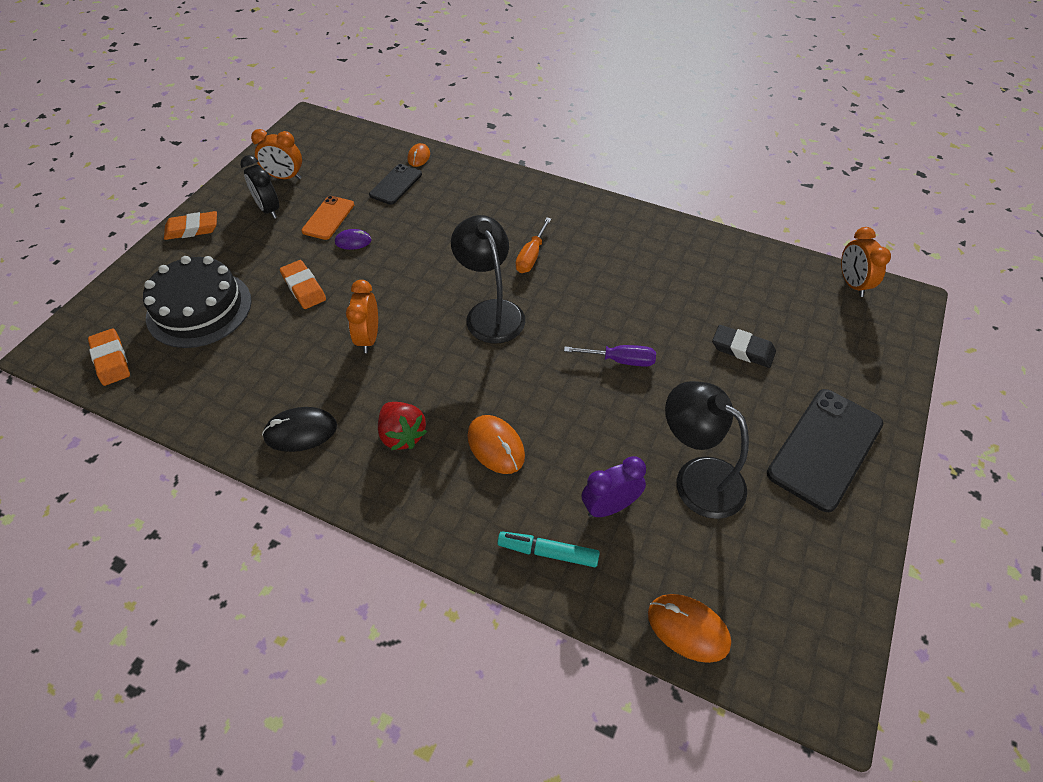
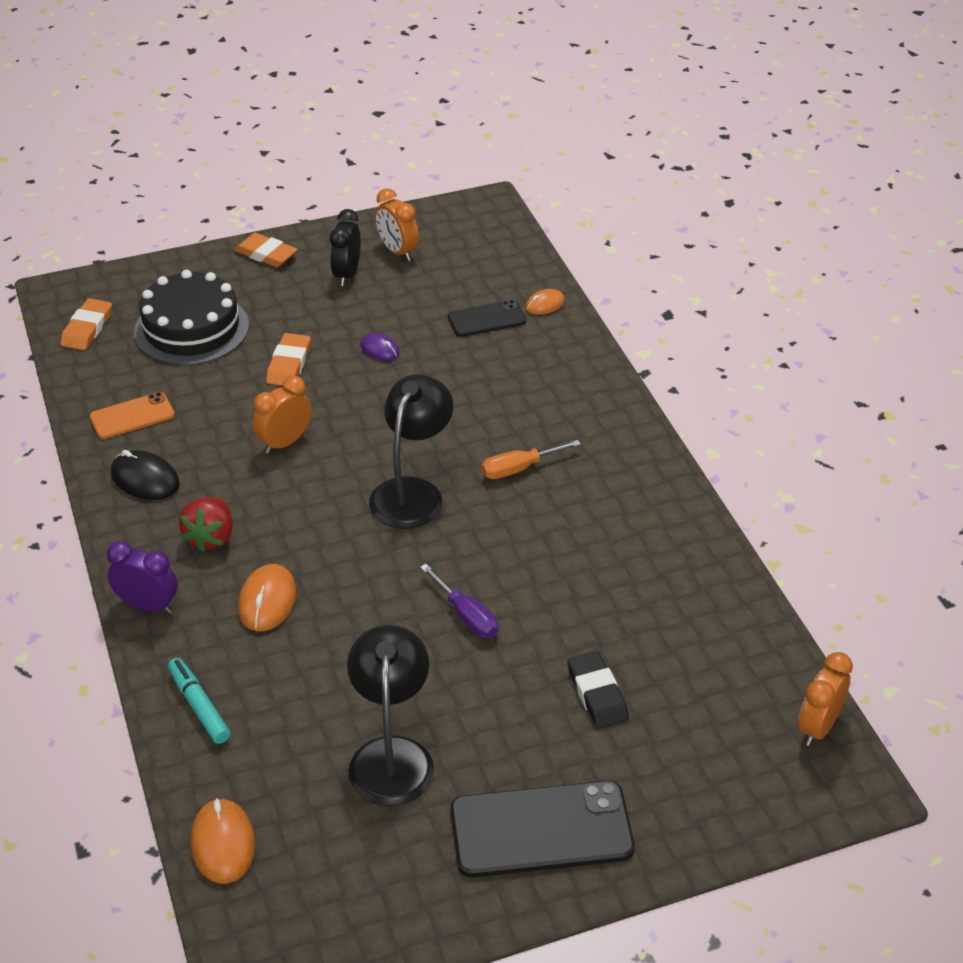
camera: 45 degrees right, 10 degrees down
(328, 218) = (386, 314): orange phone -> orange phone (132, 416)
(609, 507) = (289, 715): purple clock -> purple clock (148, 606)

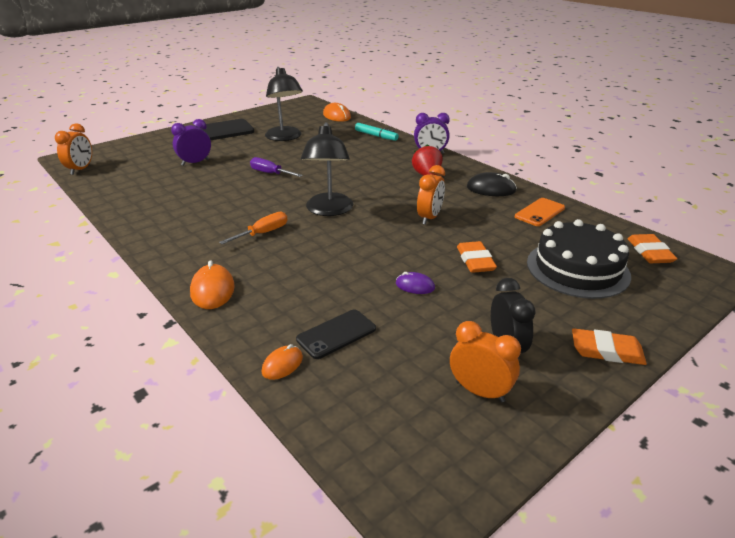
camera: 160 degrees right, 10 degrees down
(267, 601) = (375, 163): orange mouse -> orange mouse (212, 290)
(597, 694) = (195, 162): black eraser -> purple clock

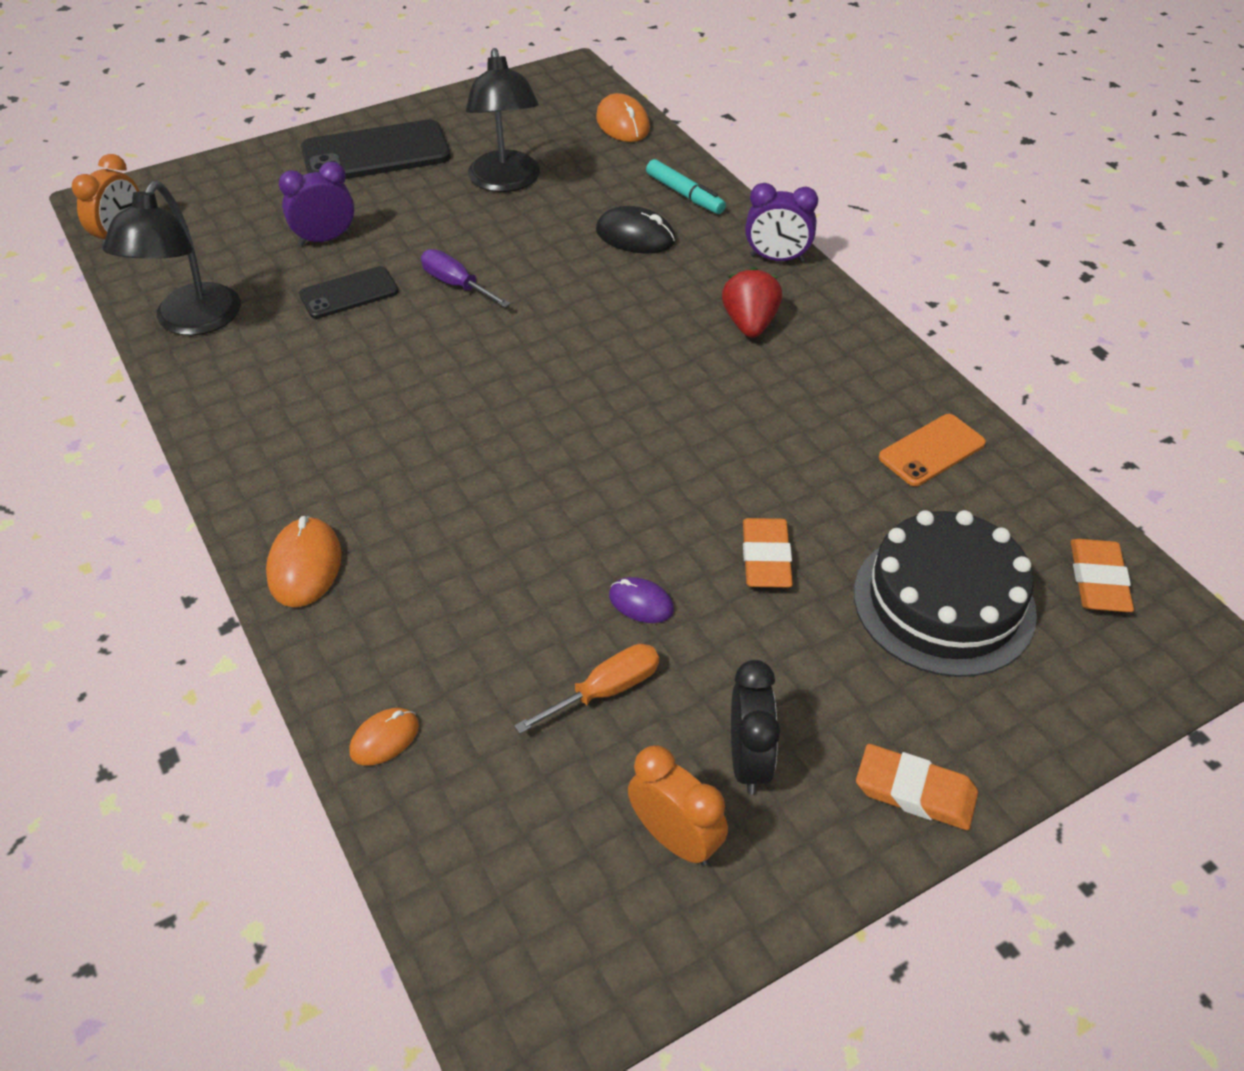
camera: 10 degrees right, 15 degrees up
(263, 233) = (412, 442): orange screwdriver -> orange screwdriver (605, 691)
(329, 210) = (540, 398): black lamp -> black lamp (191, 322)
(336, 334) = (482, 689): black phone -> black phone (349, 293)
(429, 218) = (718, 440): orange clock -> none
(491, 189) = (861, 375): black mouse -> black mouse (635, 236)

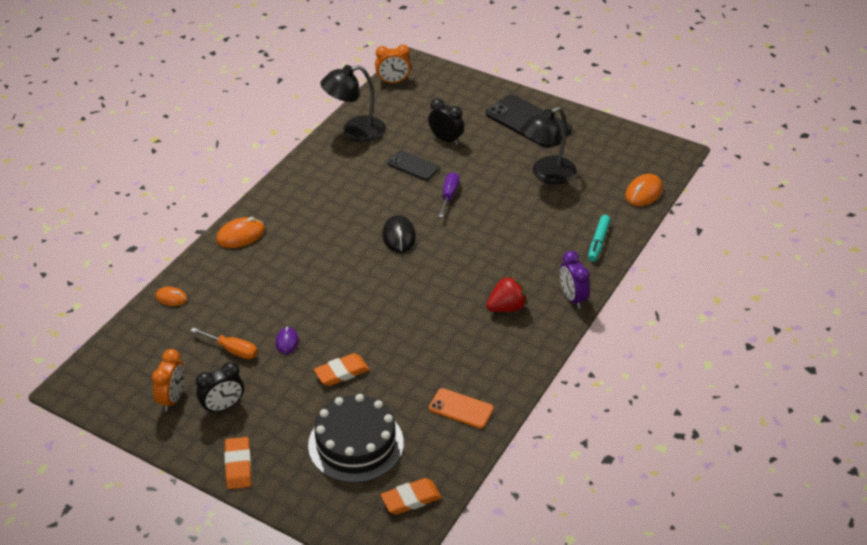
camera: 60 degrees right, 5 degrees down
(325, 239) = (446, 139): purple clock -> black clock
(635, 236) = (543, 239): black mouse -> black mouse (399, 236)

